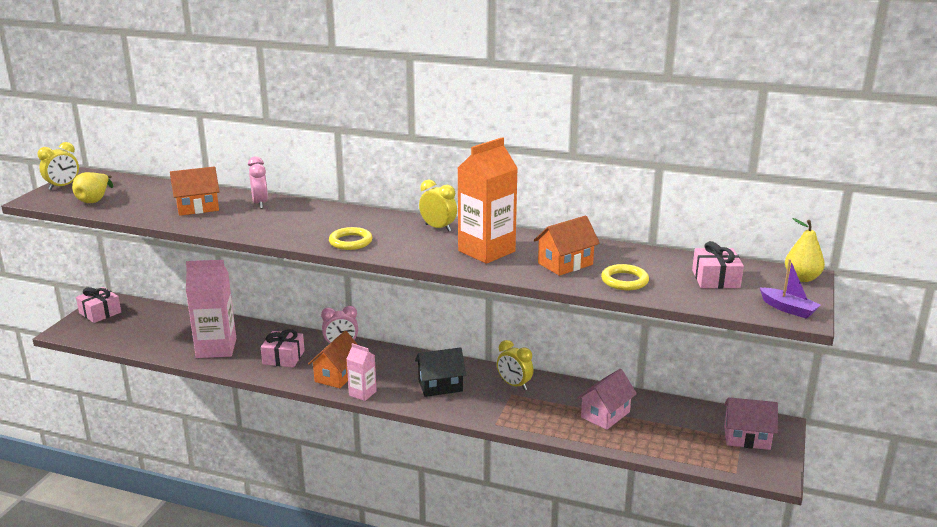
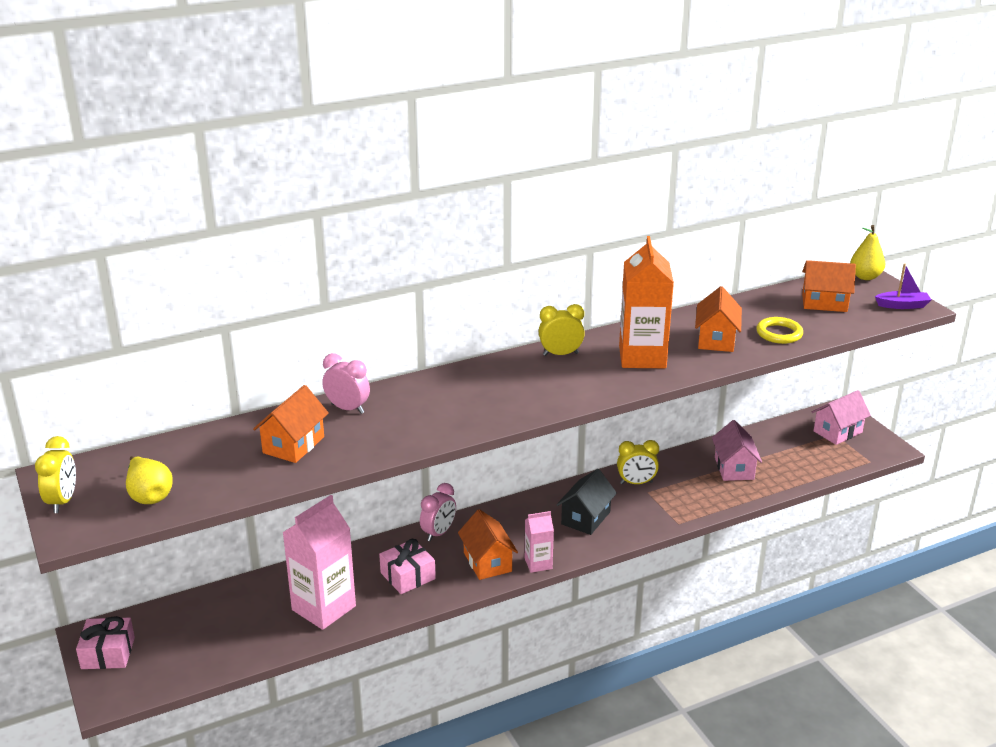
camera: 45 degrees left, 5 degrees up
(350, 242) = (522, 404): yellow ring -> none
(715, 279) = (824, 303): pink gift -> orange house

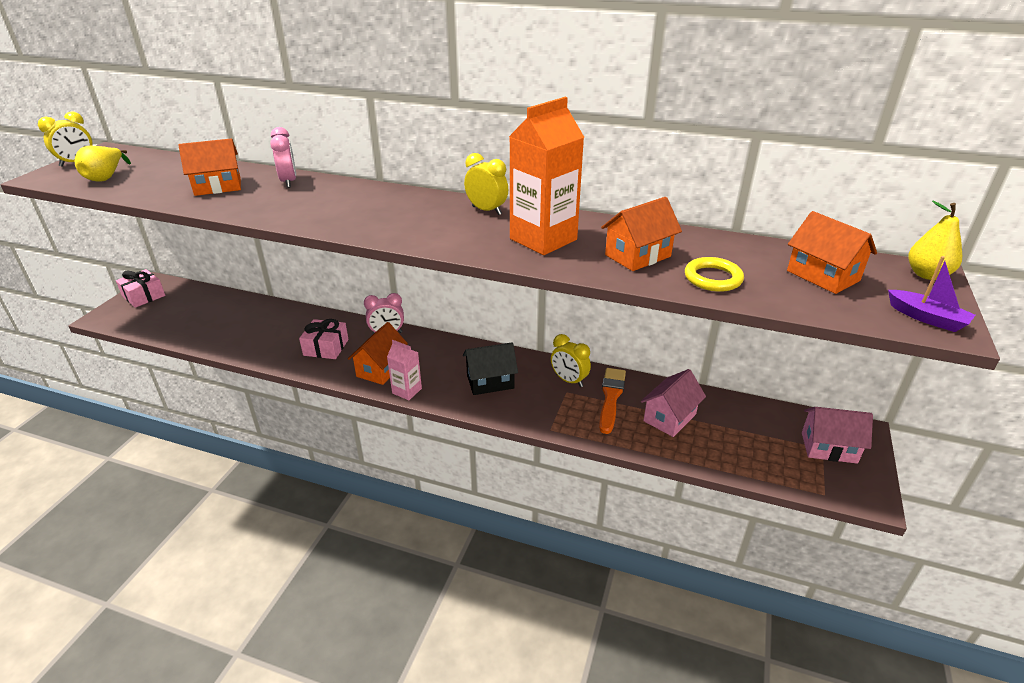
camera: 45 degrees right, 5 degrees up
(324, 608) = (257, 336): pink carton -> none
(680, 477) = (611, 397): none -> orange brush

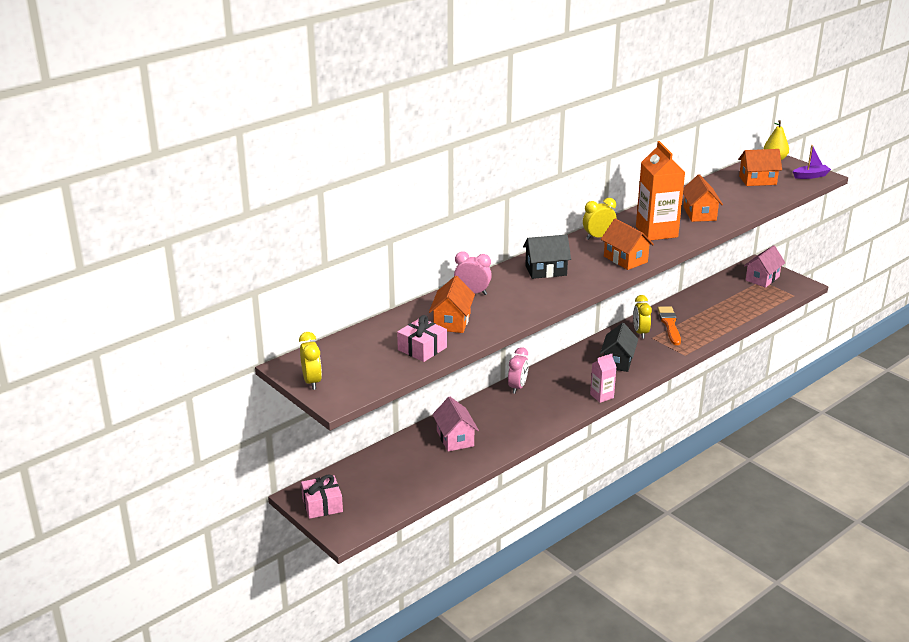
camera: 60 degrees left, 5 degrees down
(106, 177) = (373, 368): yellow pear -> none
(326, 347) = (513, 419): pink gift -> pink gift (422, 349)
(370, 202) = (546, 270): none -> black house
(380, 369) = (565, 400): orange house -> orange house (625, 259)
(569, 380) = (640, 333): yellow clock -> yellow clock turned 105 degrees clockwise
(611, 397) = (669, 324): orange brush -> orange brush turned 45 degrees clockwise
(669, 417) = (703, 313): pink house -> pink house (455, 438)
(713, 278) = (739, 204): yellow ring -> none

